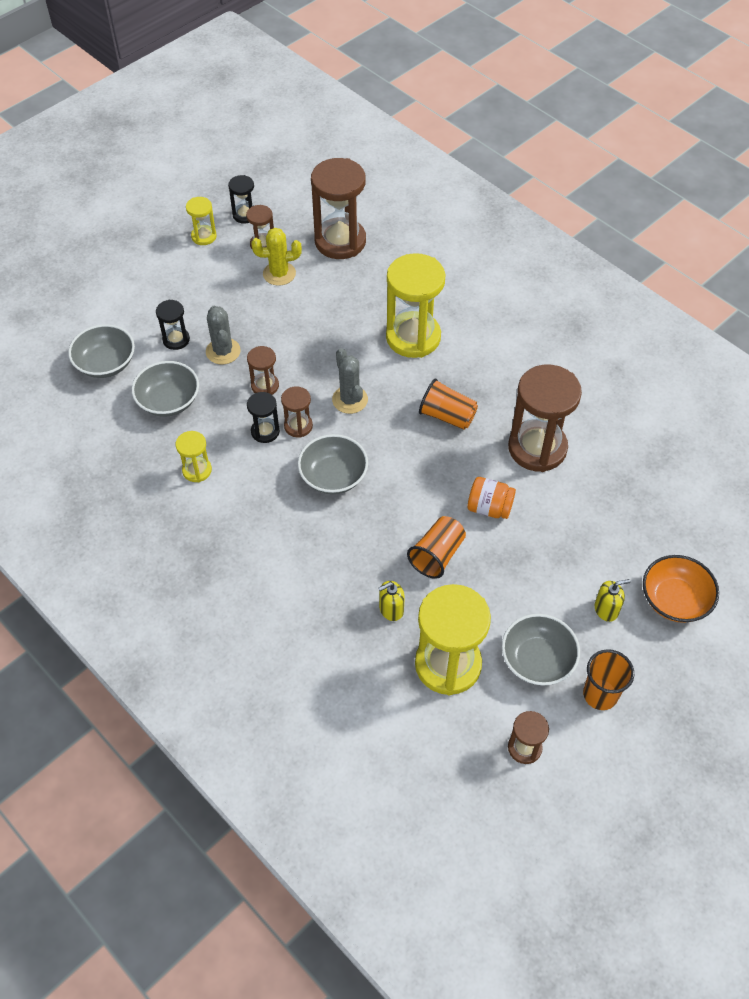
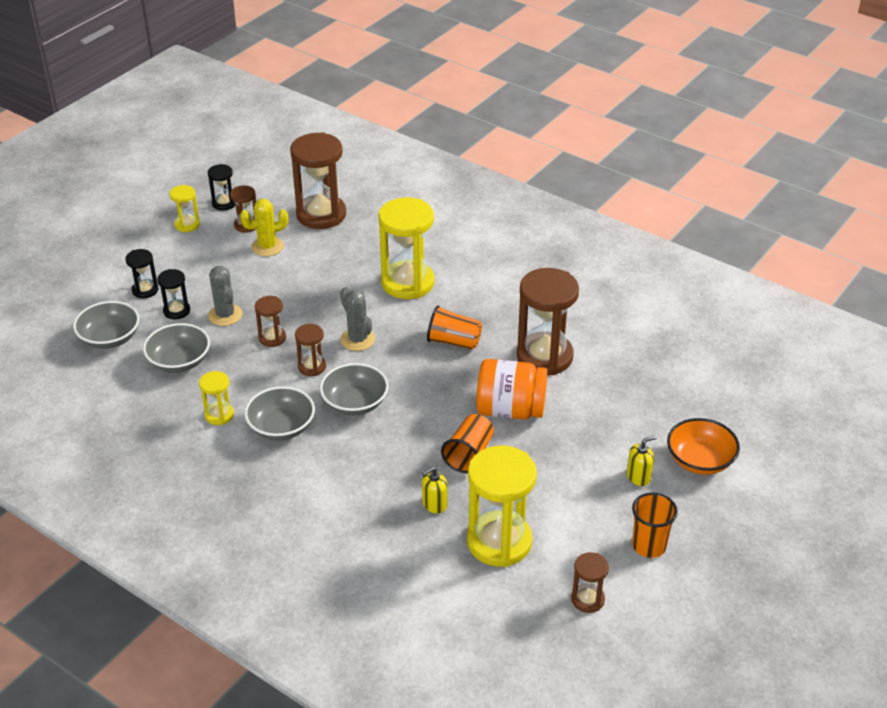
camera: 10 degrees left, 15 degrees down
(265, 431) = (280, 375): black hourglass -> black hourglass (145, 290)
(489, 508) = (510, 410): orange jar -> orange jar, size x1.64
(537, 660) = (583, 526): grey bowl -> grey bowl (281, 427)

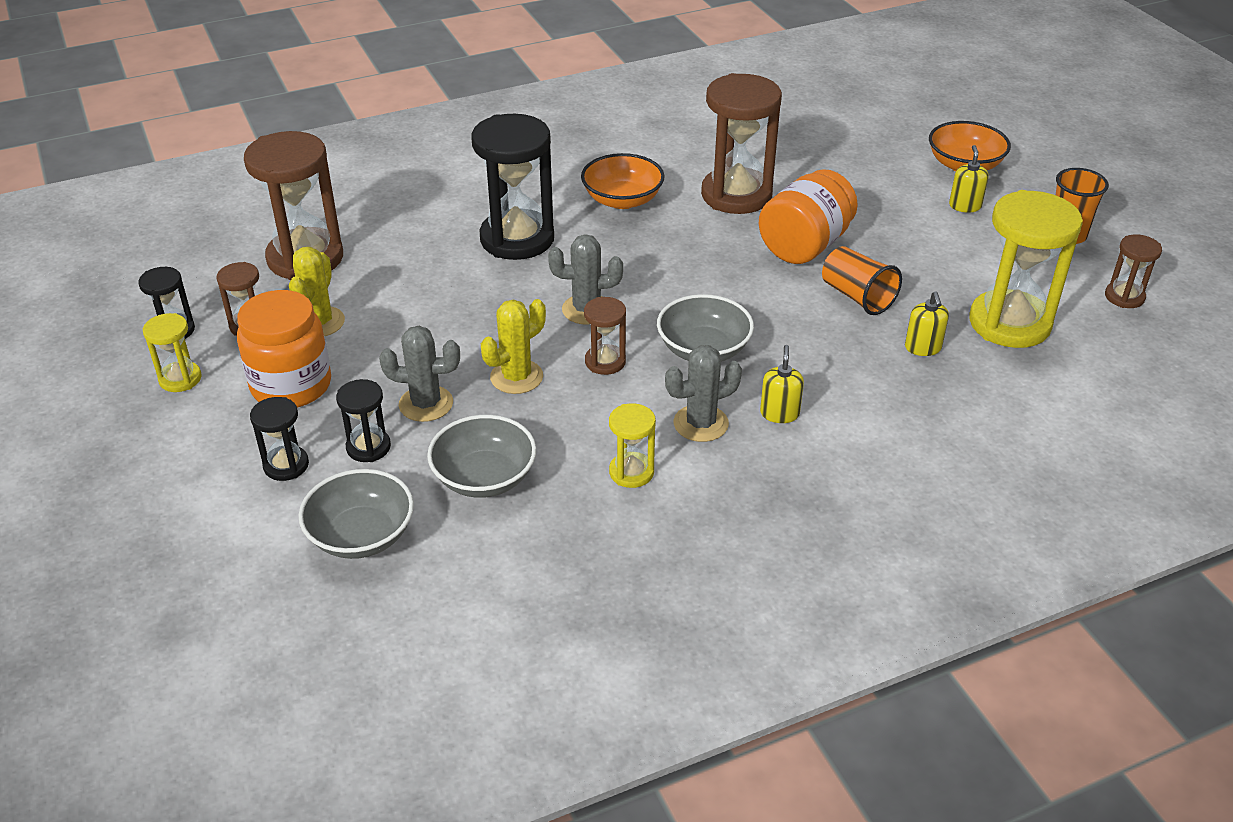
camera: 60 degrees left, 0 degrees up
(207, 262) = (291, 385): none -> orange jar
(272, 338) = (516, 377): brown hourglass -> yellow cactus
(281, 427) = (701, 423): grey bowl -> grey cactus
(314, 458) = (779, 413): none -> yellow soap dispenser
(407, 283) = (517, 239): yellow hourglass -> black hourglass
(454, 341) = (656, 243): orange cup -> none
(491, 308) = (622, 200): none -> orange bowl

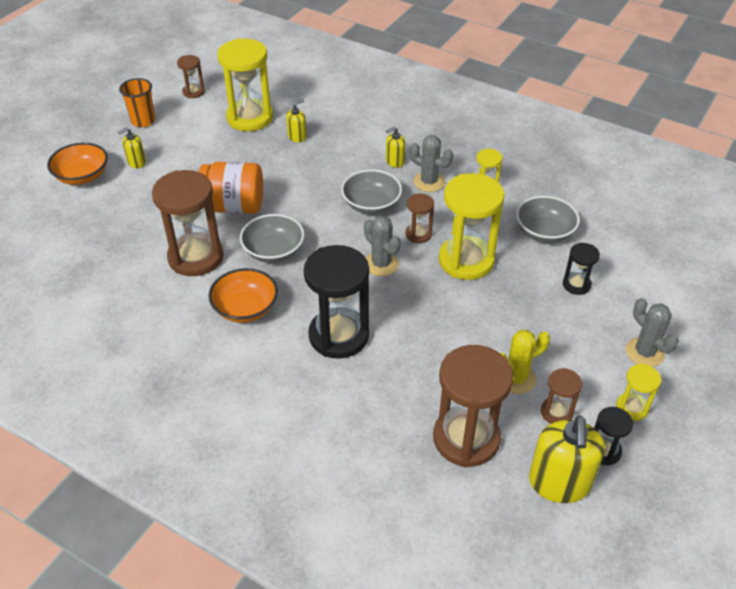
camera: 125 degrees left, 5 degrees up
(192, 286) = (559, 483): none -> yellow soap dispenser
(286, 465) = (624, 307): black hourglass -> none
(291, 385) = (576, 349): orange jar -> none
(361, 535) = (624, 251): grey bowl -> grey bowl (273, 251)
(426, 404) = (524, 283): grey cactus -> grey cactus (644, 352)
(516, 377) = (466, 260): yellow cactus -> yellow hourglass
(857, 297) = (271, 170): orange cup -> none

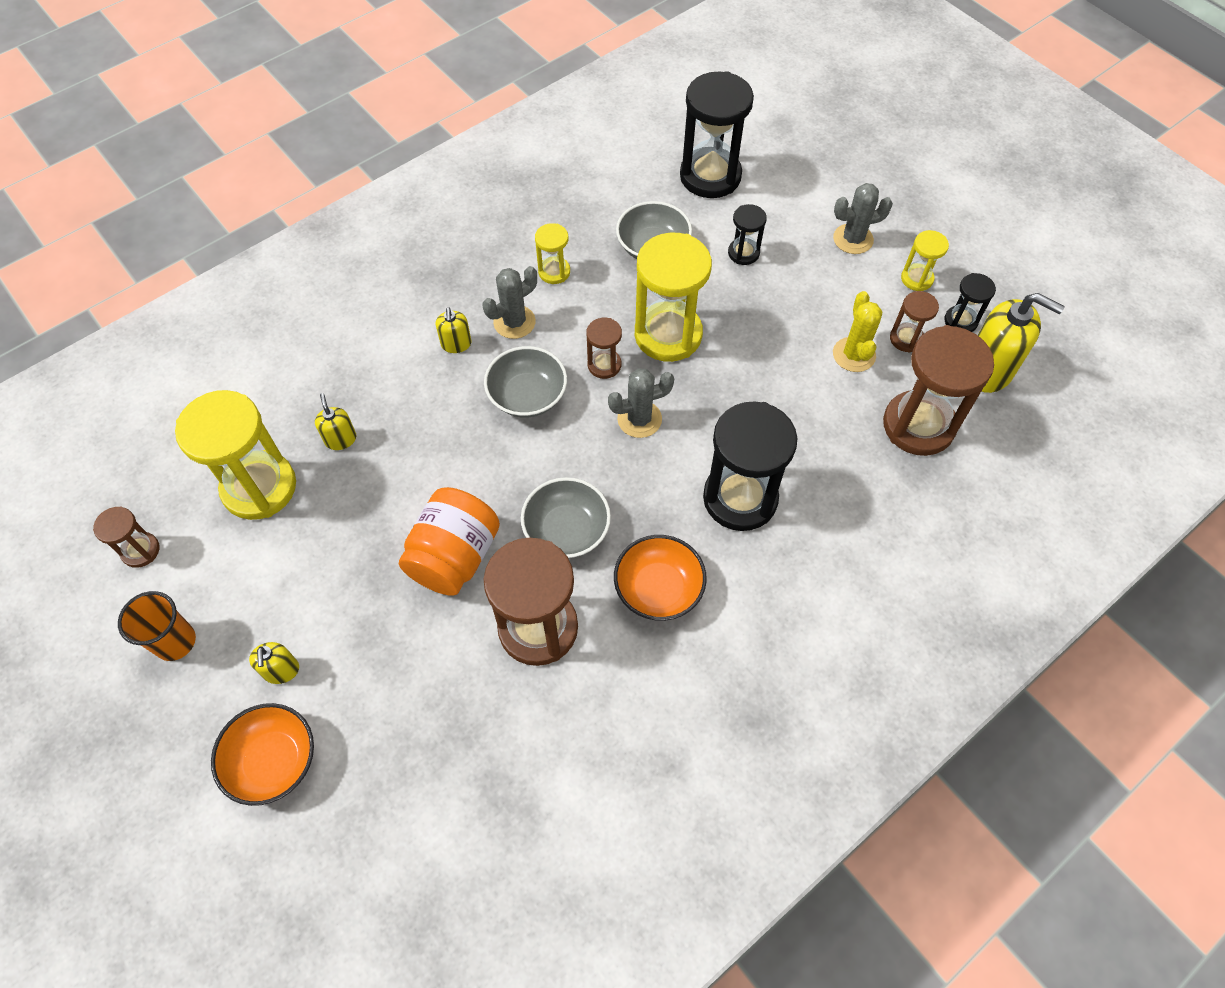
camera: 70 degrees left, 15 degrees up
(643, 246) = (710, 176): none -> black hourglass

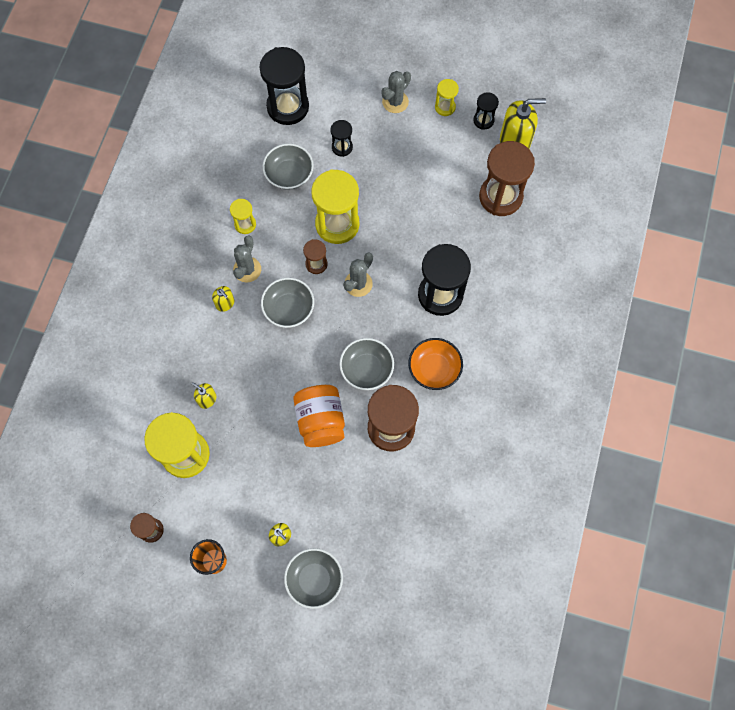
camera: 35 degrees left, 10 degrees up
(273, 761) = (314, 579): orange bowl -> grey bowl
(854, 355) = (442, 175): yellow cactus -> none
(906, 339) = (462, 148): brown hourglass -> none

